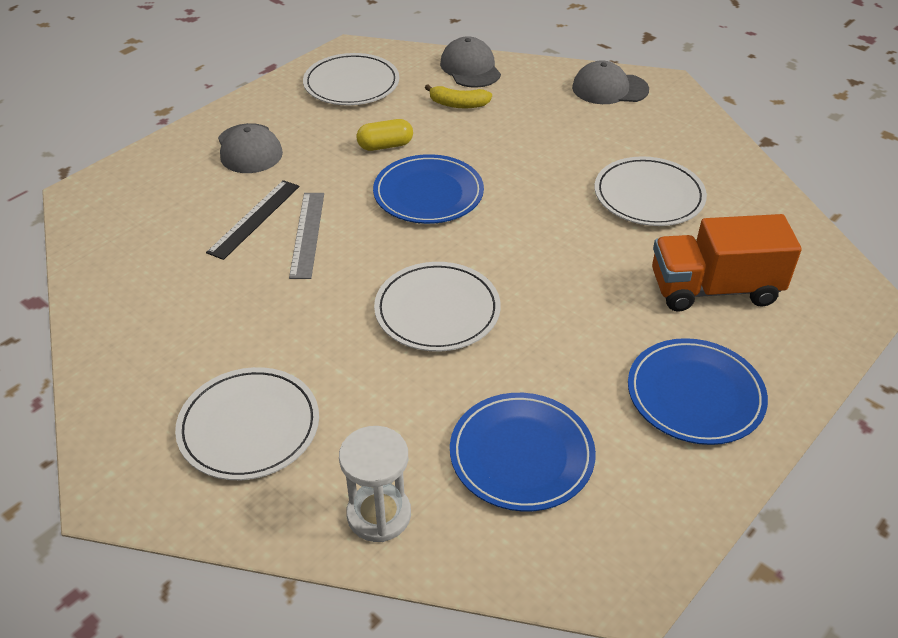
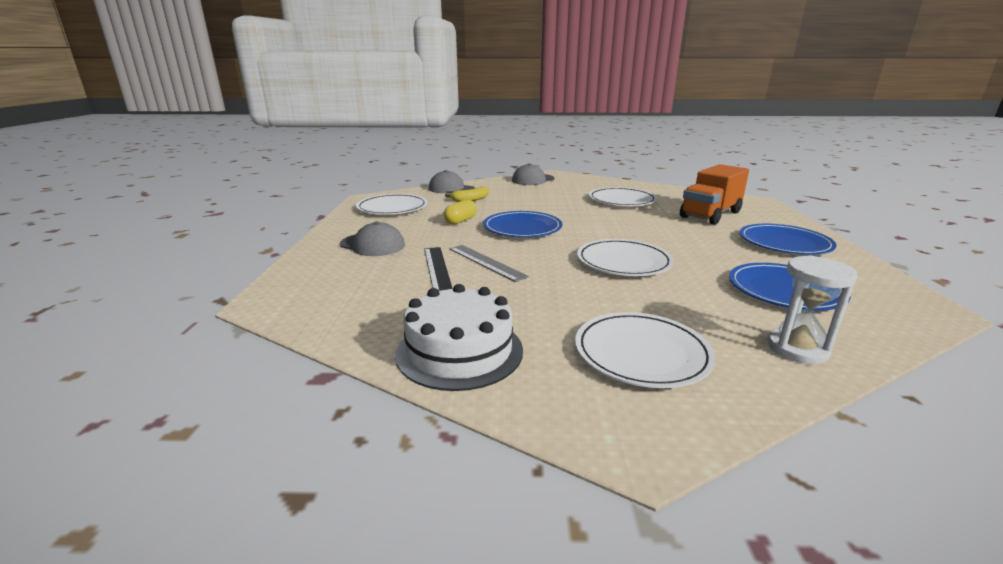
camera: 40 degrees left, 20 degrees down
(134, 334) = (459, 351): none -> white cake

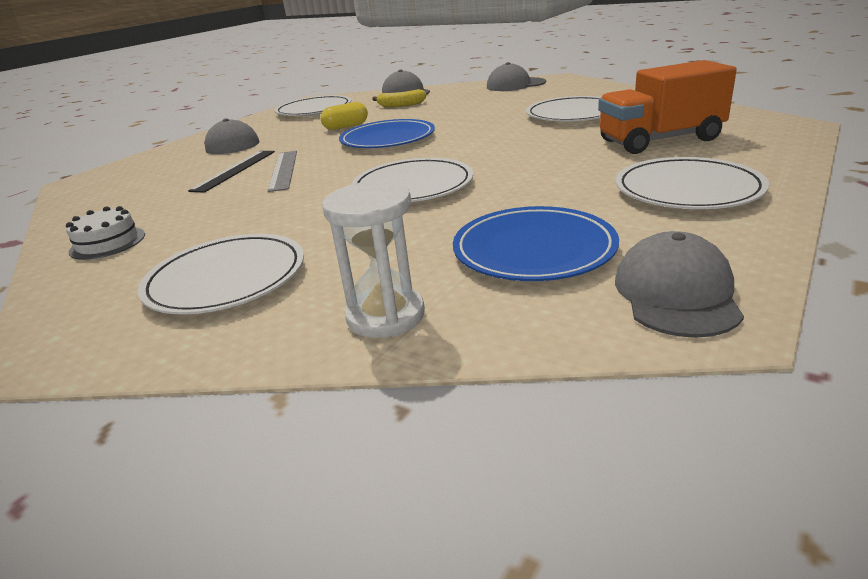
camera: 35 degrees right, 5 degrees up
(459, 351) = (107, 243): white cake -> white cake, size x0.55
(784, 243) = (687, 189): blue plate -> white plate
(894, 300) = (676, 293): none -> grey cap

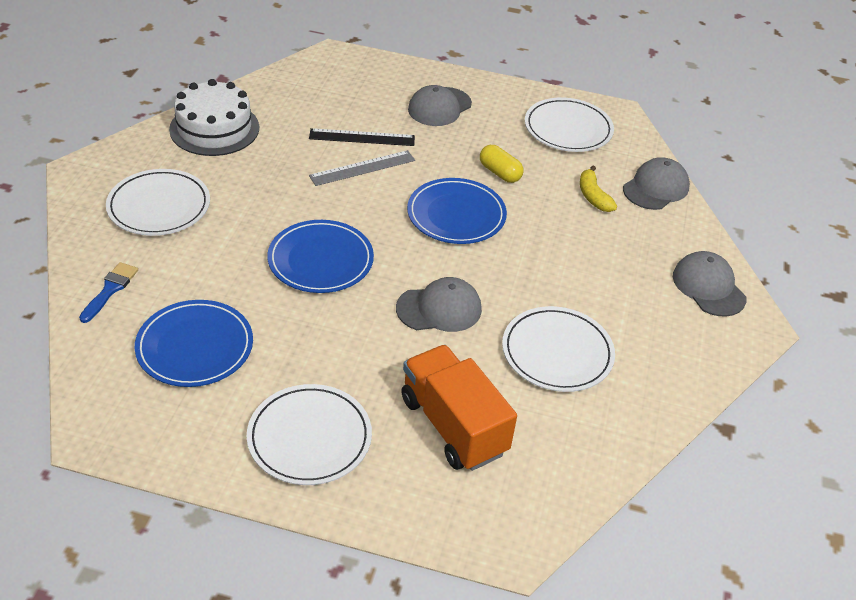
camera: 65 degrees right, 15 degrees up
(107, 243) = (214, 128): white cake -> white cake, size x1.81
(385, 315) = (110, 289): white hourglass -> blue brush
(413, 186) = (320, 260): white plate -> blue plate
(676, 293) = (128, 419): grey cap -> grey cap (439, 309)

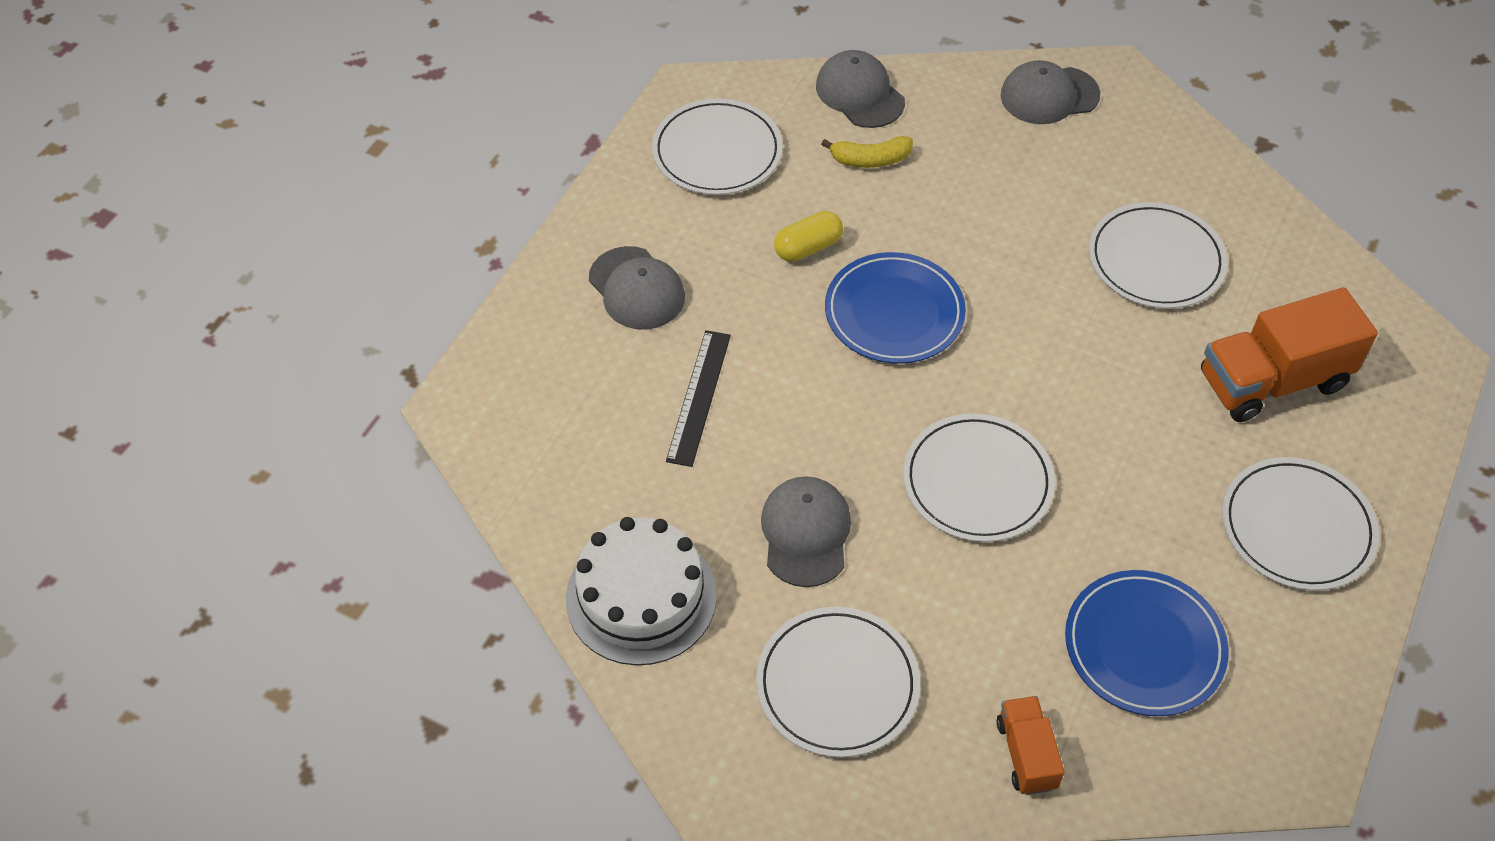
camera: 75 degrees left, 10 degrees up
(110, 289) = (1026, 754): blue brush -> orange truck
(320, 260) = (977, 481): blue plate -> white plate
(362, 168) = (775, 406): grey ruler -> none
(439, 309) = (1078, 362): grey cap -> grey cap (805, 533)

